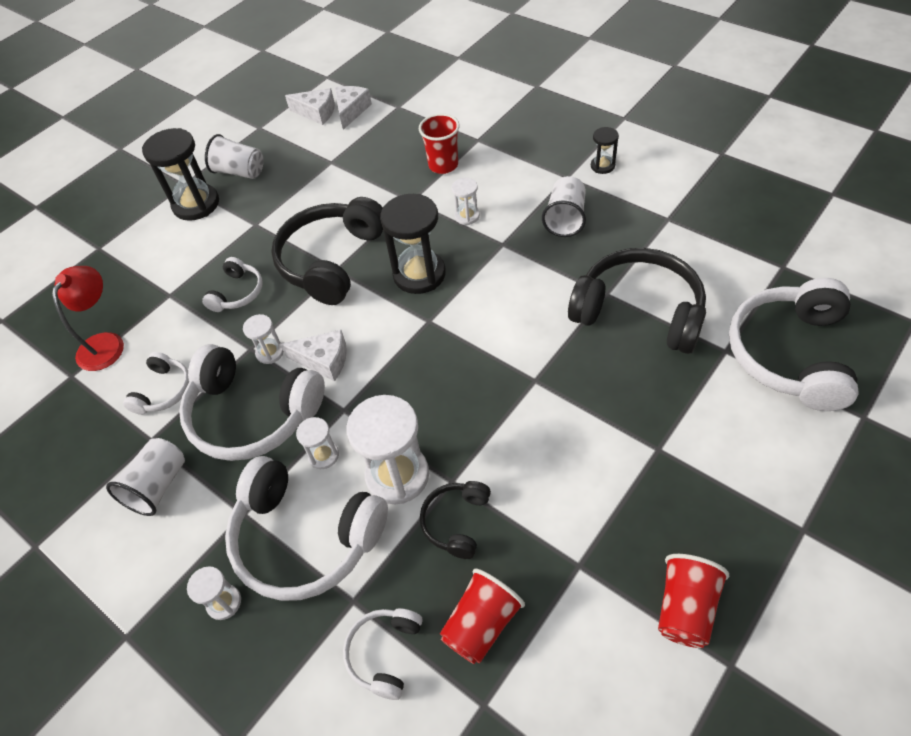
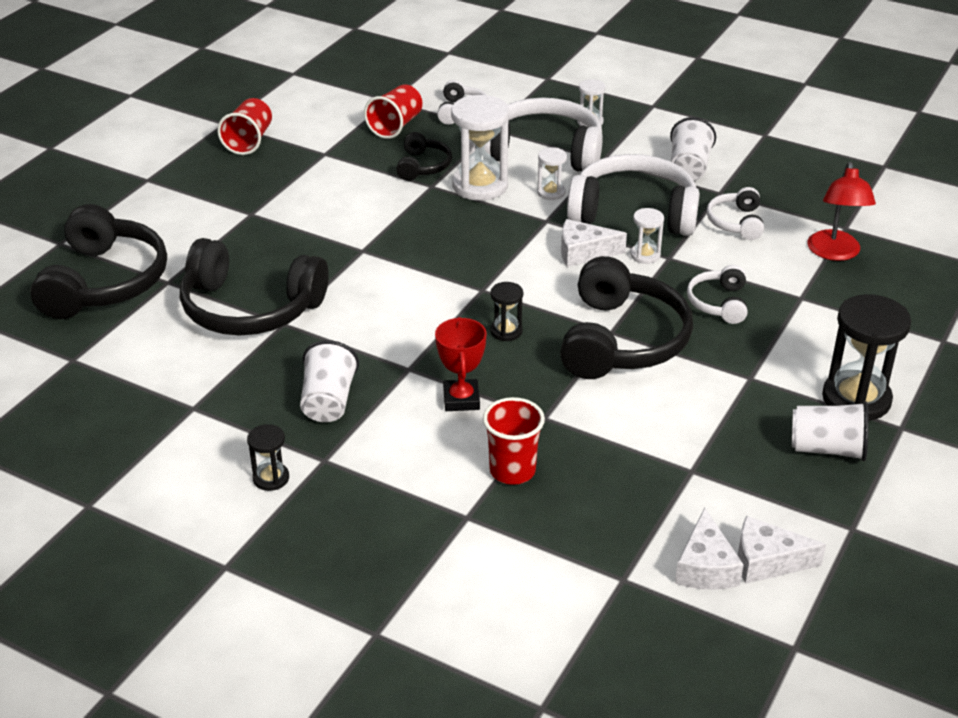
camera: 165 degrees right, 15 degrees down
(419, 274) = (506, 331): black hourglass -> black hourglass, size x0.50
(467, 216) = (461, 399): white hourglass -> red trophy
(790, 354) = (104, 282): white headphones -> black headphones

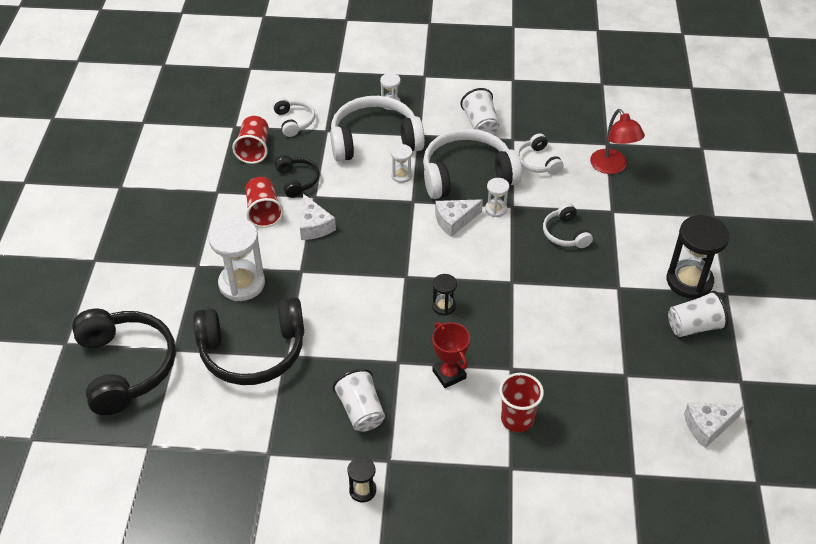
camera: 25 degrees left, 10 degrees up
(249, 141) = (151, 198): red cup -> red cup (263, 212)
(480, 186) = (348, 185): white hourglass -> white hourglass (242, 283)
(621, 340) = (522, 286): black headphones -> none
(705, 567) = (675, 445): white cheese -> white cheese (314, 226)

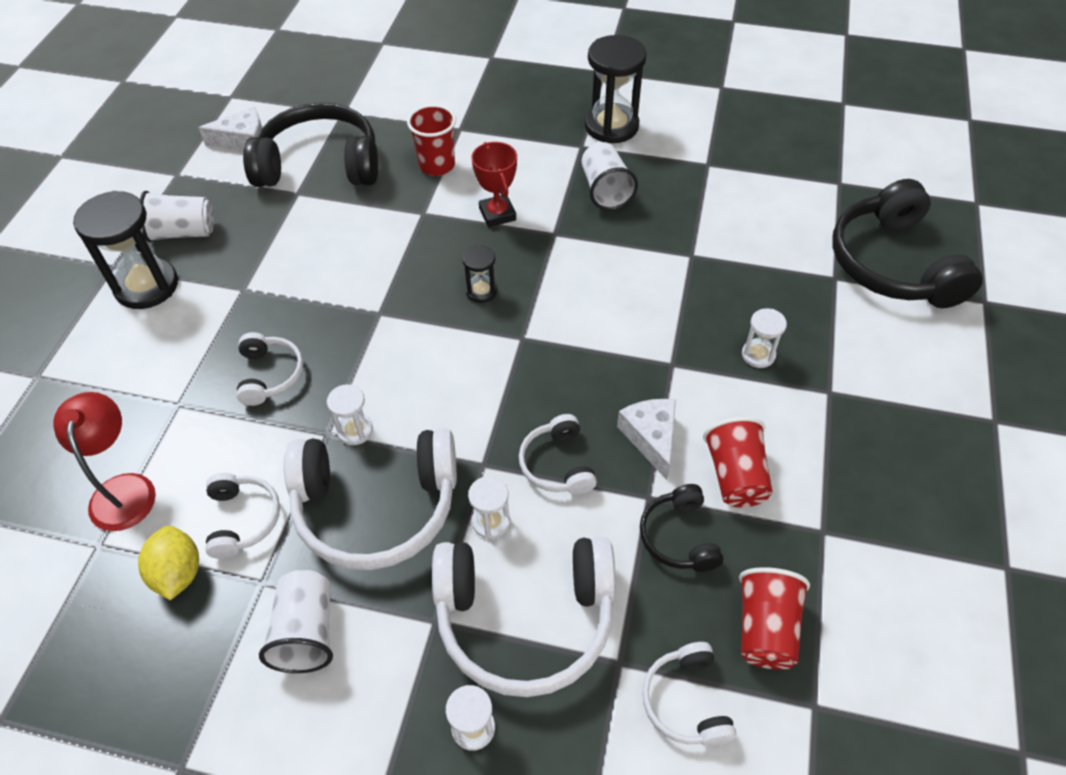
camera: 170 degrees left, 5 degrees up
(242, 283) = (758, 355): white hourglass -> white hourglass, size x0.50
(253, 351) = (734, 264): black headphones -> black headphones (320, 165)
(362, 490) = (611, 126): black hourglass -> black hourglass, size x1.99
(369, 206) = (557, 464): none -> white headphones
(454, 221) = (427, 418): white cheese -> none
(557, 138) = (178, 573): none -> yellow lemon

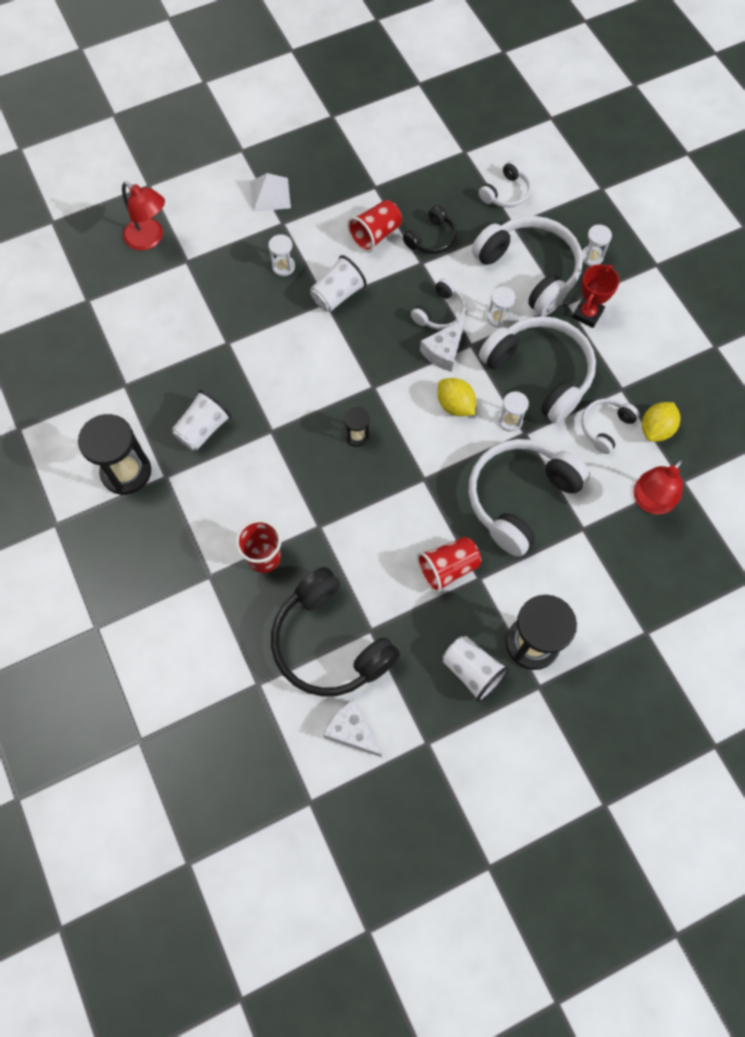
camera: 130 degrees left, 15 degrees up
(270, 375) = (520, 498): white headphones -> white headphones, size x2.00
(306, 632) = (622, 350): white cup -> white cup (338, 295)
(426, 393) = (455, 405): none -> yellow lemon
(497, 214) = (281, 478): red trophy -> red trophy (587, 314)
(651, 438) = (385, 282): white cheese -> white cheese (444, 351)
(765, 628) = (446, 183): red cup -> red cup (447, 568)
(889, 406) = (270, 194): none -> white pyramid
(893, 264) = (150, 239): black headphones -> red lamp

